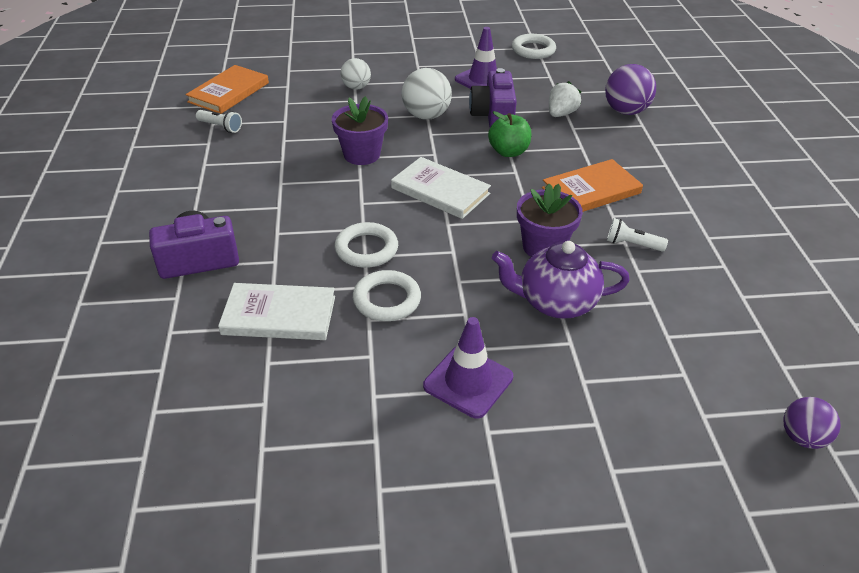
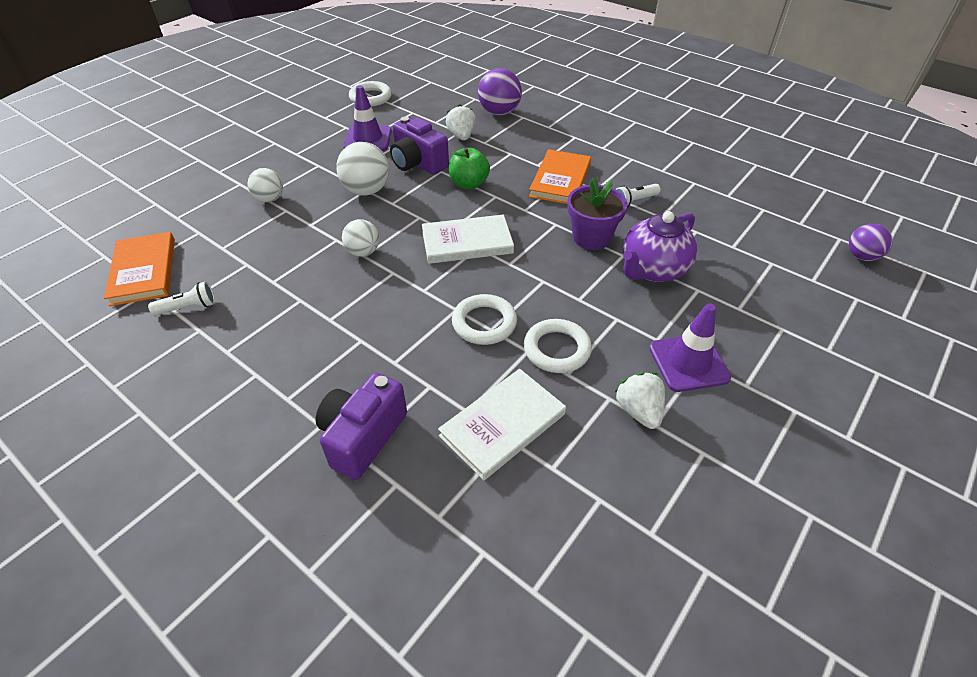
camera: 45 degrees left, 5 degrees up
(362, 154) = (363, 252): purple flower pot -> white ball
(376, 379) = (638, 411): none -> white strawberry

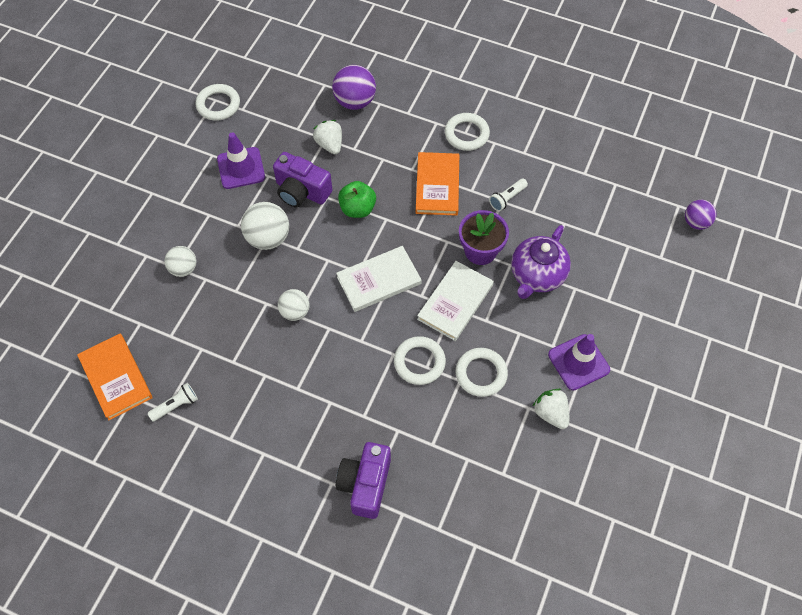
camera: 15 degrees left, 15 degrees up
(503, 425) = (460, 449): white book -> white book (455, 302)
(604, 149) = (466, 134): none -> white ring

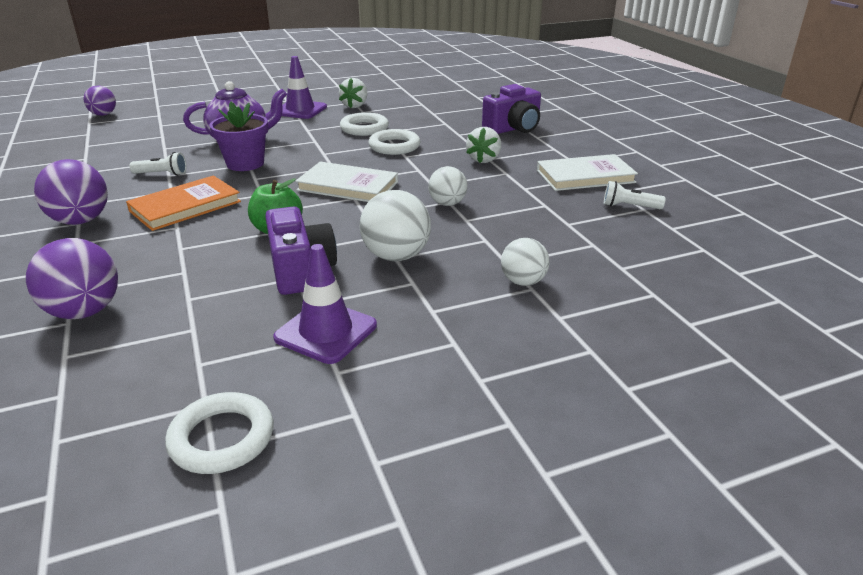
camera: 135 degrees left, 30 degrees down
(116, 377) = (683, 245): orange book -> none
(330, 144) = (196, 290): white strawberry -> white strawberry (484, 159)
(455, 302) = (316, 154): white book -> white book (585, 176)
(466, 134) = (80, 221): white ring -> purple ball

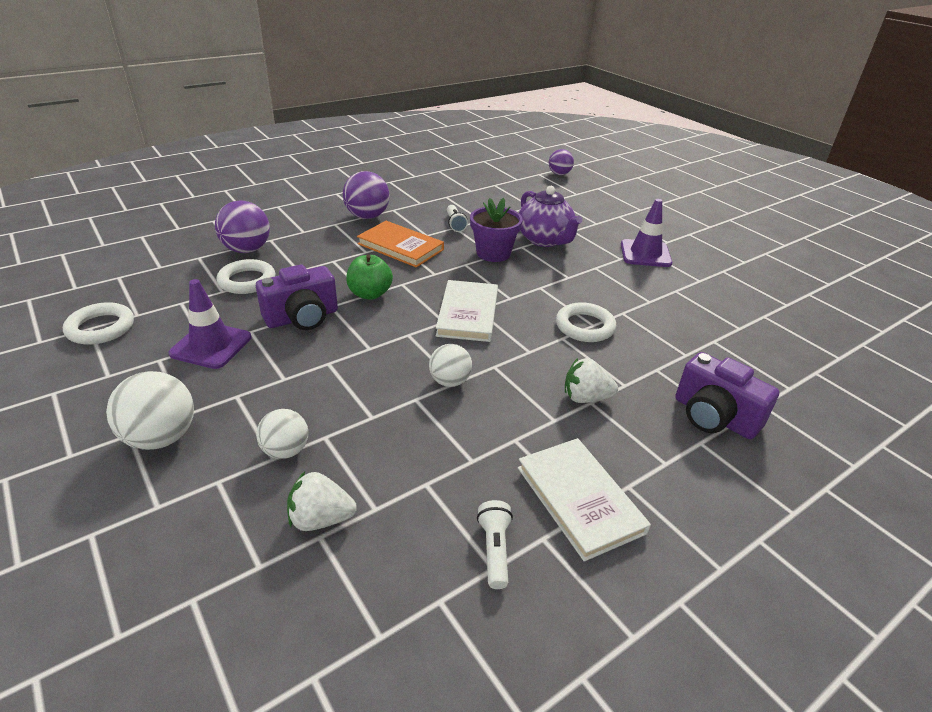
camera: 75 degrees right, 5 degrees up
(355, 106) = (688, 283): white strawberry -> white strawberry (321, 519)
(364, 128) = (623, 299): white ring -> white ring (247, 281)
(396, 256) = (330, 363): white ball -> white ball (161, 437)

